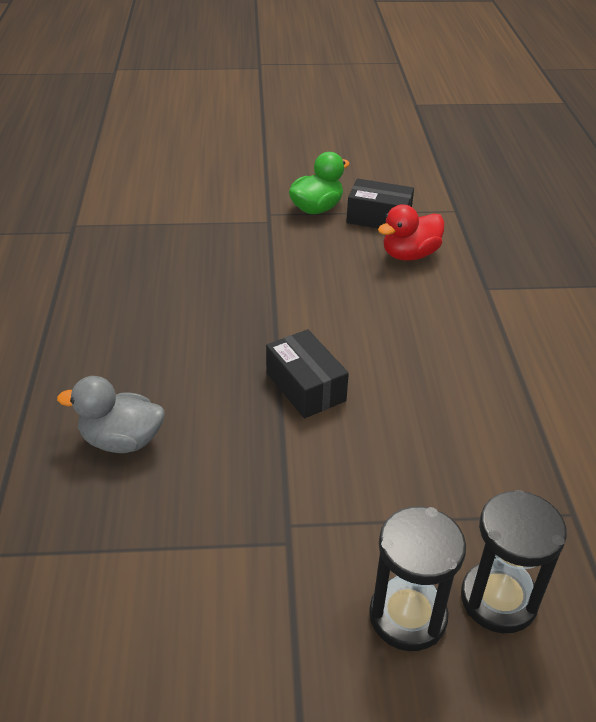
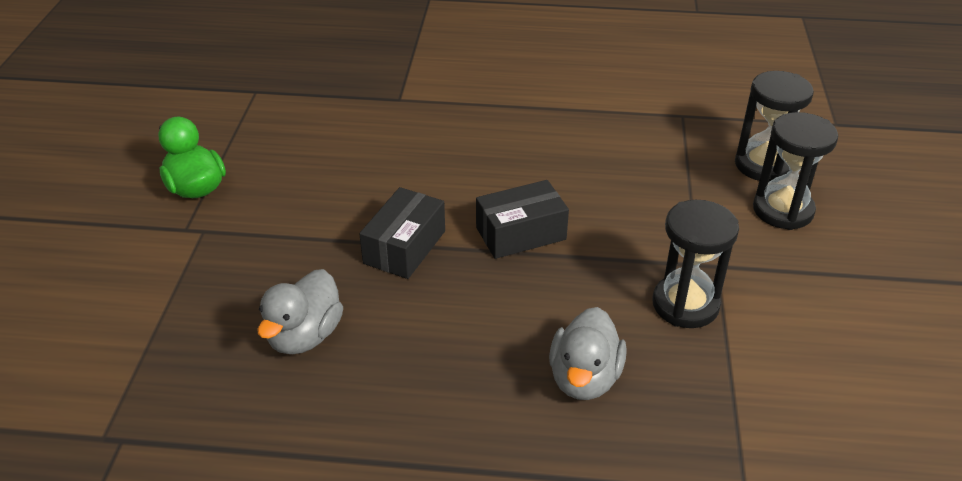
camera: 80 degrees left, 0 degrees up
(163, 285) = (304, 336): none -> grey duck
(223, 513) = (685, 304): none -> black hourglass
(378, 218) = (242, 144): black box -> black box (405, 247)
(409, 255) = (324, 135): red duck -> none

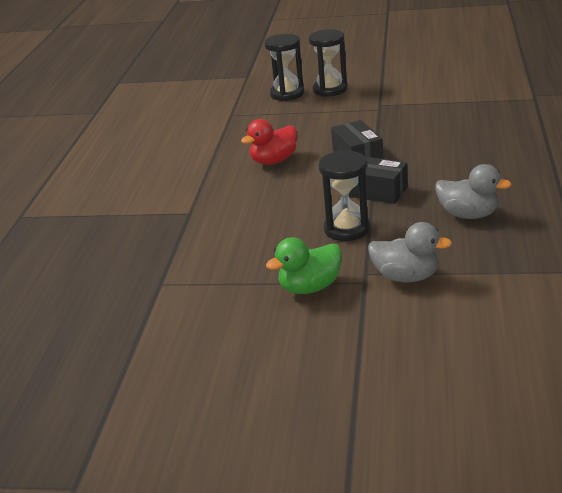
camera: 85 degrees left, 10 degrees down
(521, 157) = (274, 161): none -> red duck
(584, 378) = (476, 133): grey duck -> grey duck (406, 277)
(685, 304) = (413, 111): black hourglass -> black hourglass (347, 229)

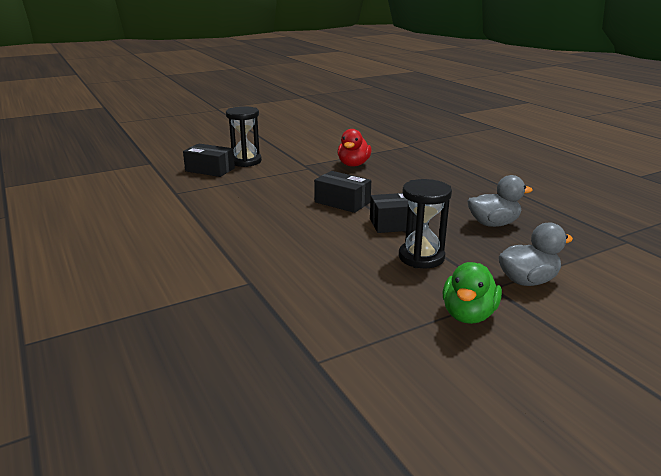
camera: 40 degrees left, 5 degrees down
(274, 161) = (272, 220): red duck -> red duck (353, 164)
(287, 94) = (210, 170): black hourglass -> black box

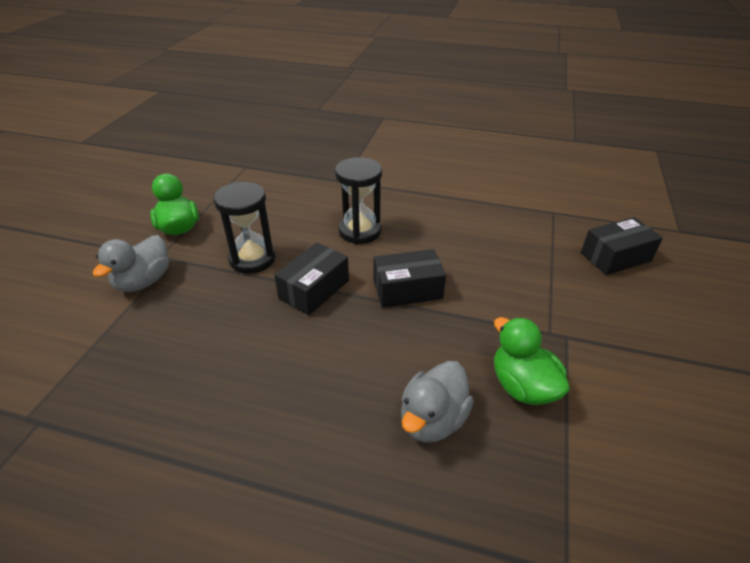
camera: 135 degrees right, 15 degrees up
(245, 161) = (629, 296): black hourglass -> black hourglass (360, 231)
(353, 164) = (522, 386): red duck -> green duck
(493, 224) = (214, 352): grey duck -> grey duck (432, 419)

